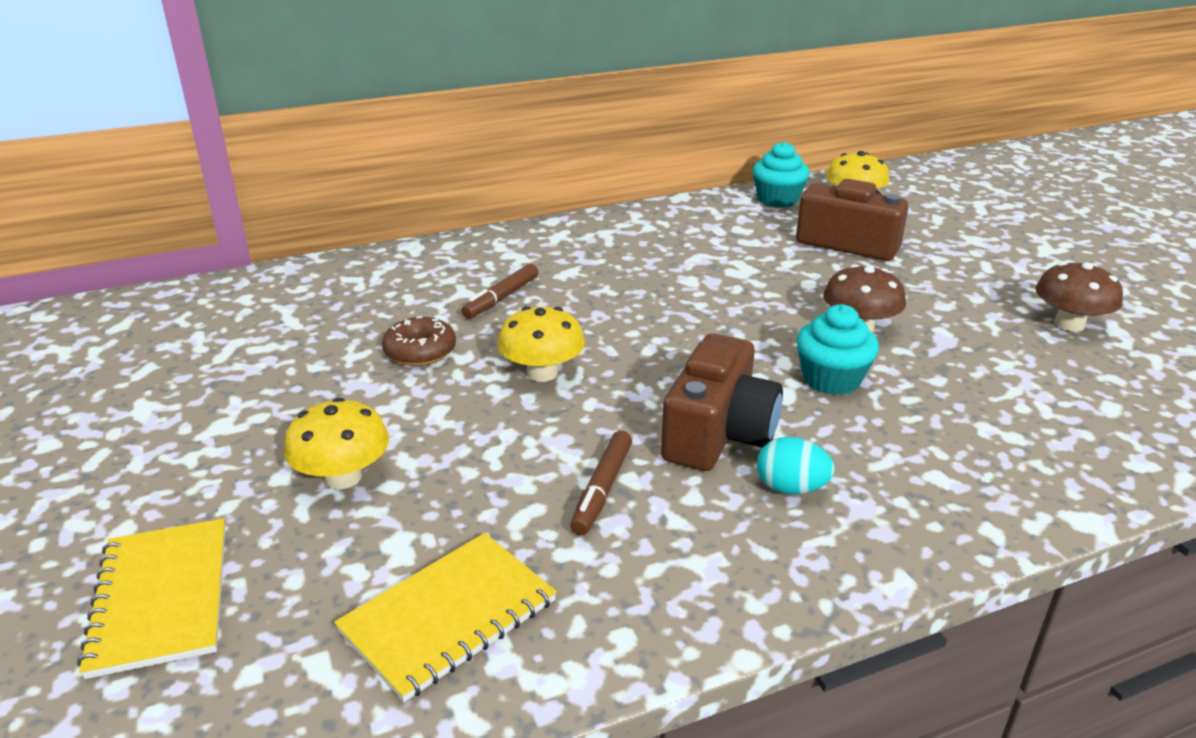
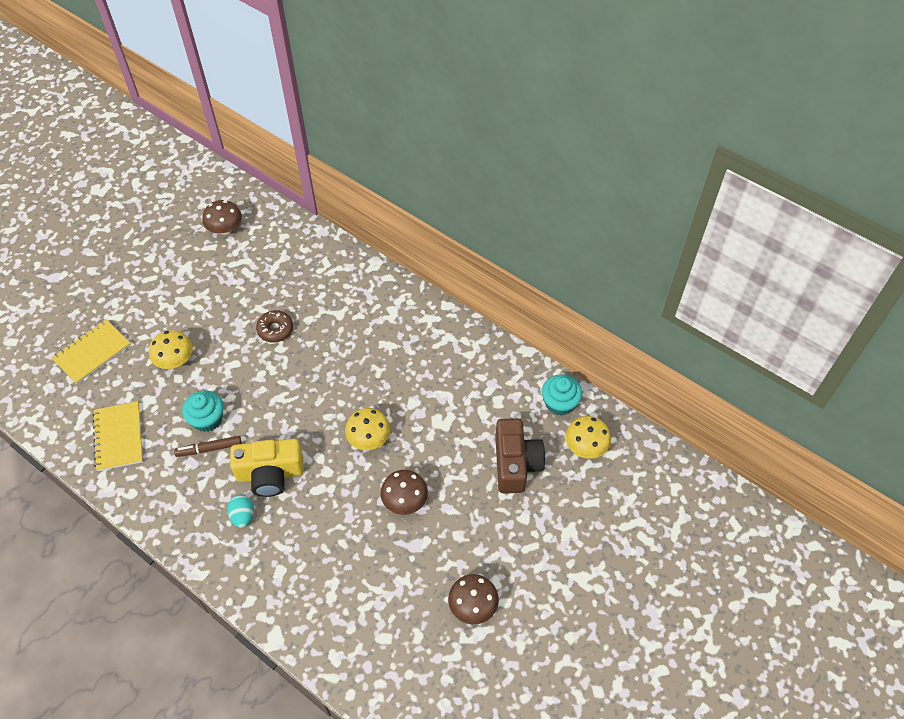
camera: 60 degrees right, 25 degrees up
(134, 344) = (225, 229): none -> brown mushroom
(448, 616) = (119, 437): yellow notebook -> yellow notebook turned 60 degrees clockwise
(501, 298) = (342, 332): brown marker -> none
(542, 373) = (283, 385): yellow mushroom -> yellow mushroom (369, 438)
(718, 433) = (270, 474): brown camera -> yellow camera
(831, 379) = (343, 504): turquoise cupcake -> turquoise cupcake (207, 419)

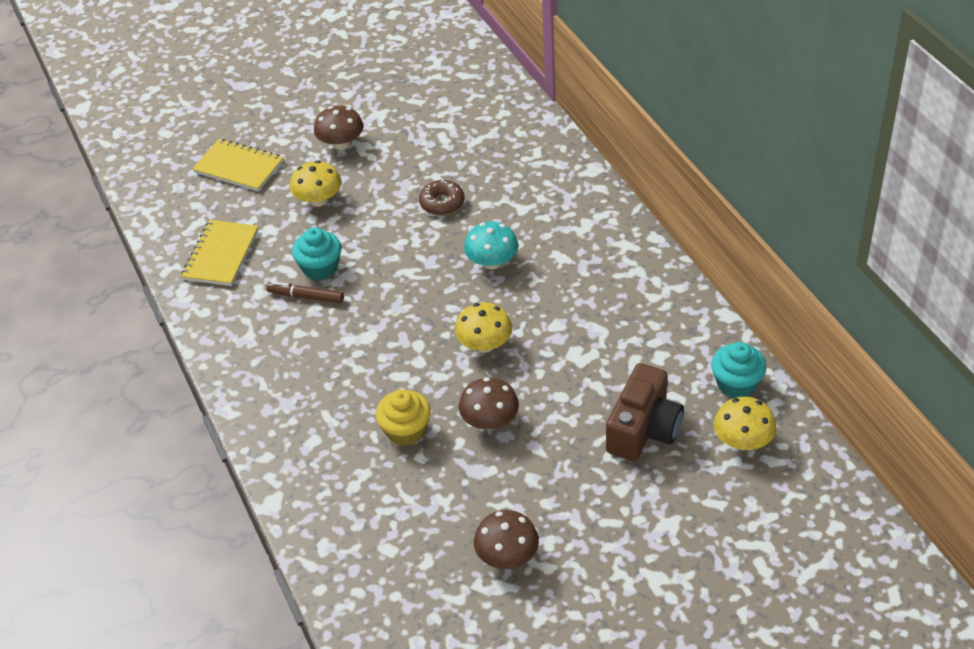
camera: 30 degrees right, 10 degrees down
(92, 352) = (239, 167): yellow notebook -> yellow notebook turned 45 degrees clockwise
(225, 229) = (443, 88): brown mushroom -> brown mushroom (341, 143)
(243, 516) = (305, 373): turquoise egg -> none
(270, 474) = (356, 343): yellow camera -> none
(339, 367) = (492, 262): none -> turquoise mushroom
(346, 533) = (406, 430): none -> yellow cupcake

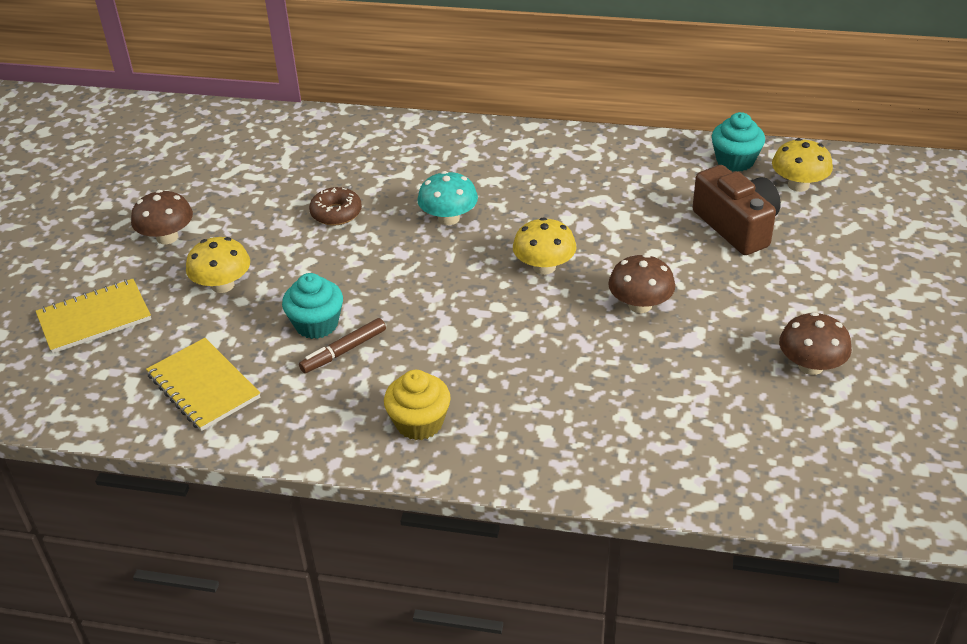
camera: 55 degrees left, 5 degrees down
(406, 430) = (597, 362): yellow cupcake -> yellow cupcake (419, 423)

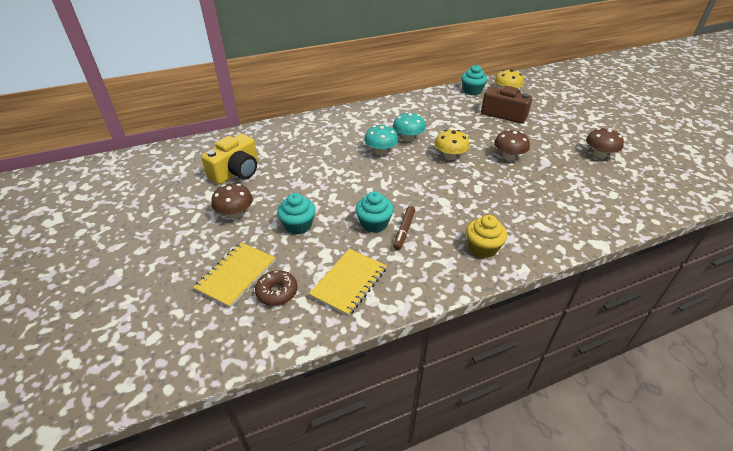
camera: 35 degrees left, 0 degrees up
(203, 386) = (349, 282): yellow notebook -> yellow notebook turned 75 degrees counterclockwise
(223, 285) = (298, 225): yellow mushroom -> turquoise cupcake
(225, 176) = (236, 172): none -> yellow camera
(336, 213) = (321, 168): brown donut -> brown donut (277, 292)
(516, 211) = (408, 138): none -> turquoise mushroom

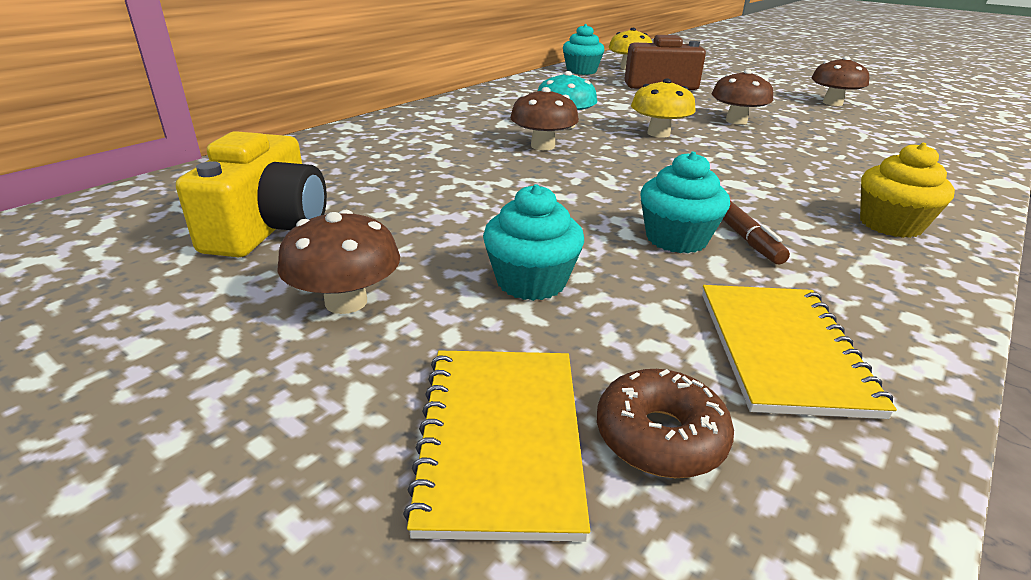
camera: 30 degrees left, 10 degrees down
(381, 151) = (543, 146): turquoise mushroom -> brown mushroom

